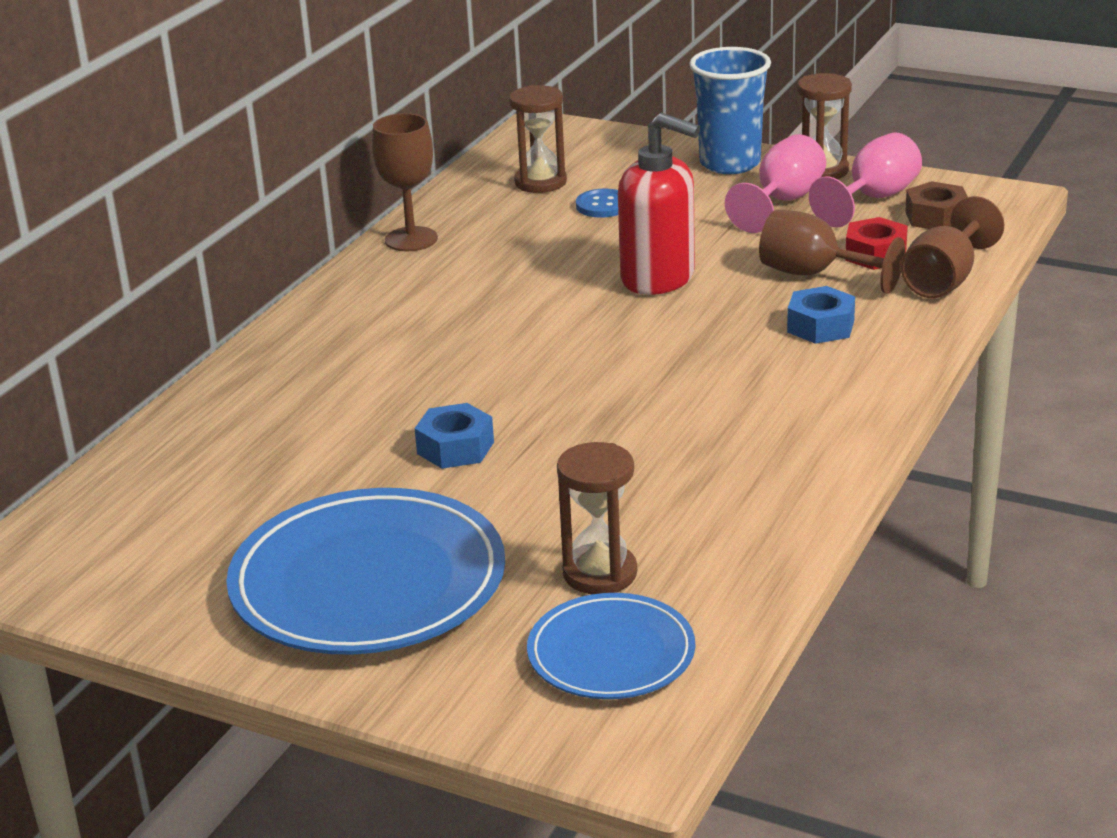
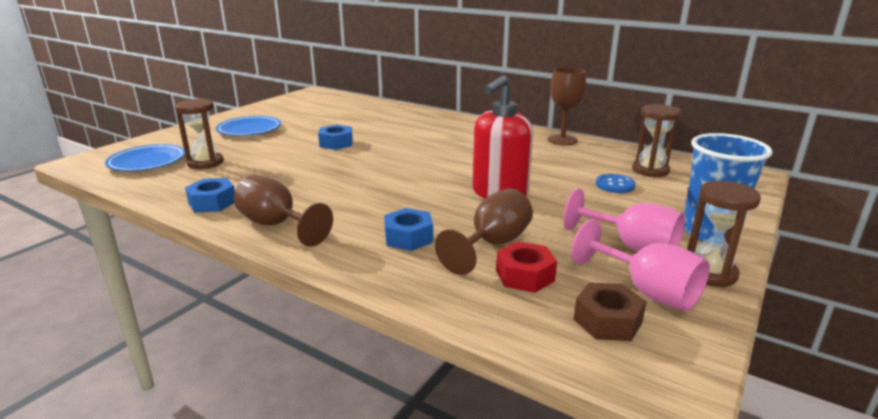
camera: 95 degrees right, 5 degrees down
(368, 582) = (249, 129): blue plate -> blue plate, size x0.57
(778, 504) = (212, 202): none -> blue nut
(945, 280) = (467, 302): brown goblet -> brown goblet (277, 225)

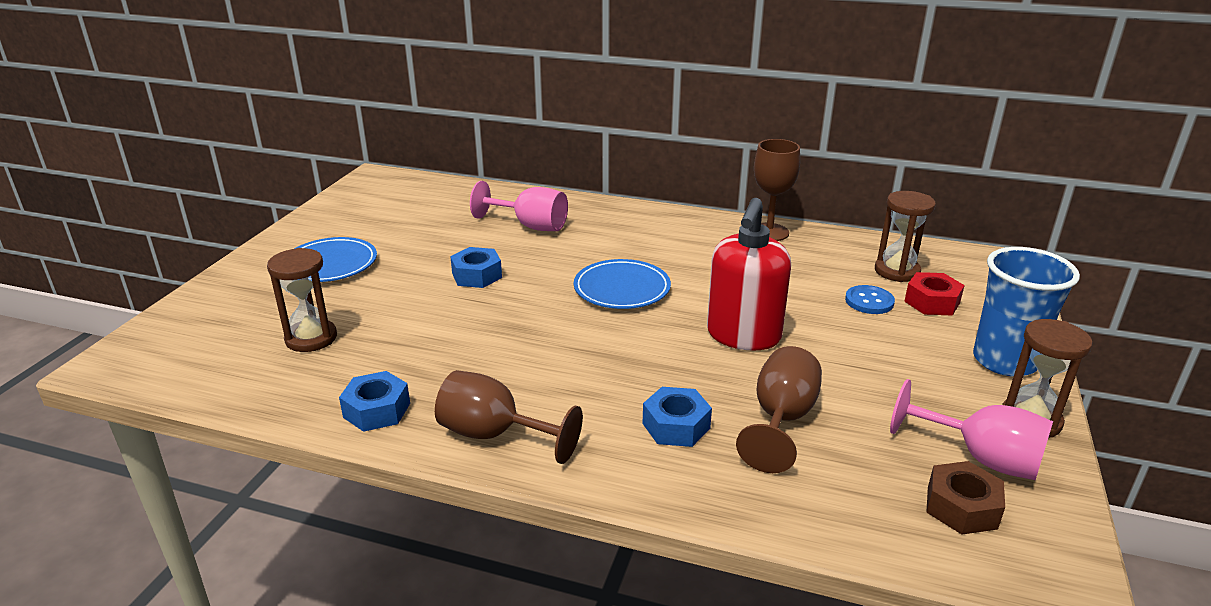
camera: 15 degrees left, 5 degrees up
(147, 162) = (219, 348): blue plate -> blue plate (622, 289)
(525, 275) = (843, 460): red nut -> red nut (932, 302)
(631, 247) = (934, 396): pink goblet -> pink goblet (530, 226)

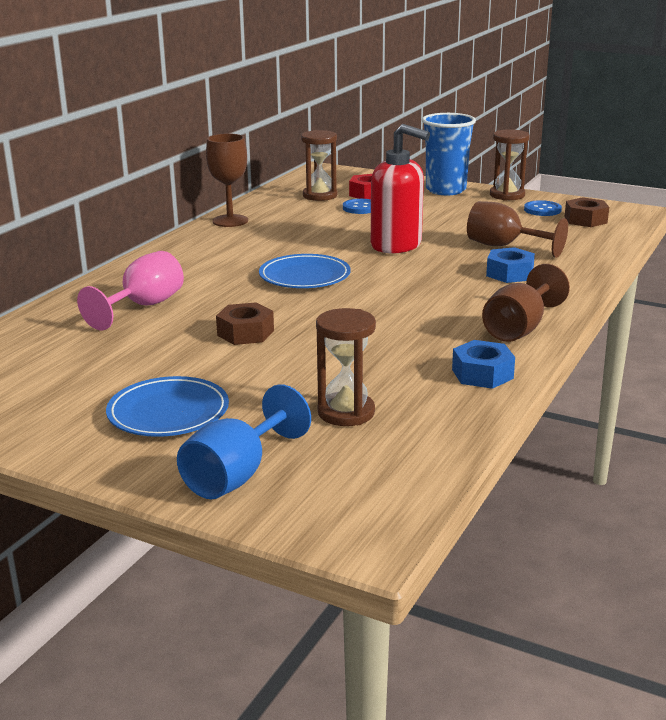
camera: 80 degrees left, 5 degrees down
(225, 302) = (237, 475): none -> blue goblet
(477, 275) = (245, 333): blue nut -> brown nut
(980, 458) = (542, 210): pink goblet -> blue button

